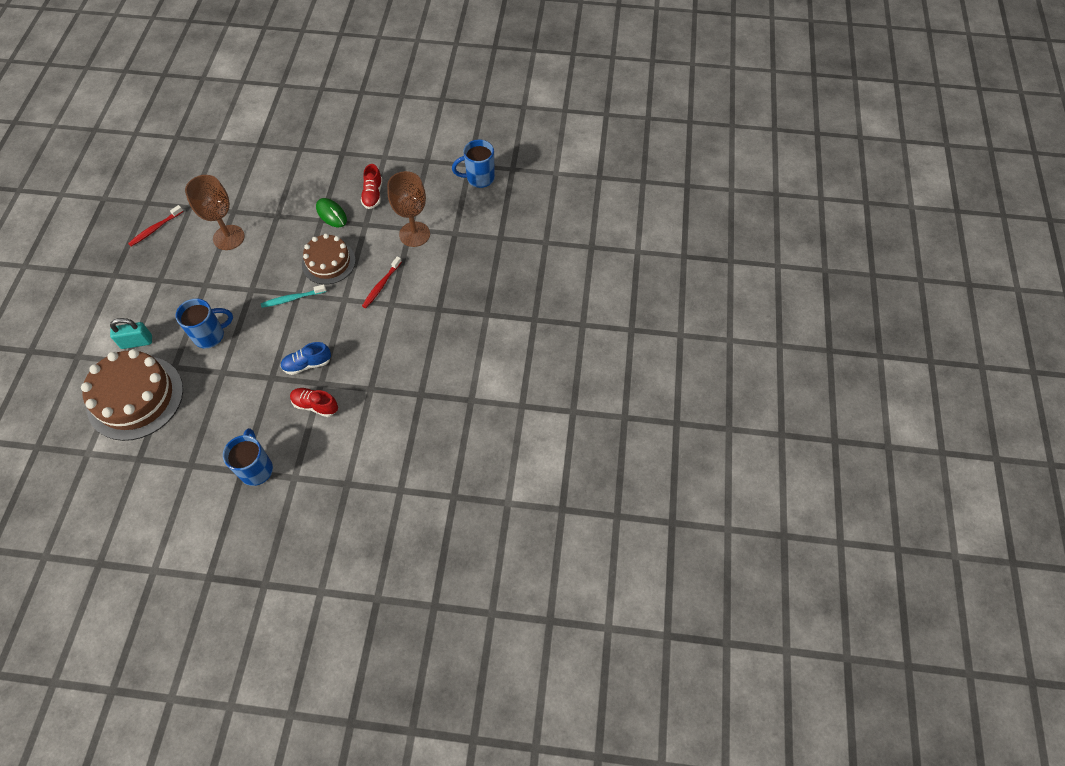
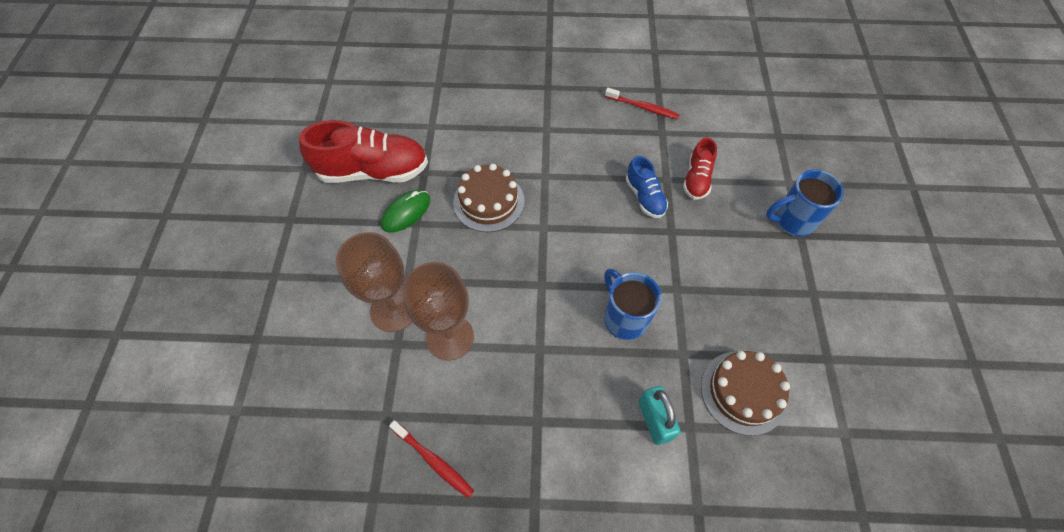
camera: 95 degrees left, 0 degrees up
(135, 397) = (743, 392): brown cake -> brown cake, size x0.63
(292, 298) = (551, 231): turquoise toothbrush -> none
(373, 195) = (373, 171): red shoe -> red shoe, size x1.88
(381, 285) = (520, 142): red toothbrush -> red toothbrush (643, 107)
(414, 234) = (440, 120): brown goblet -> brown goblet (393, 310)
(479, 178) = (353, 70): blue mug -> none

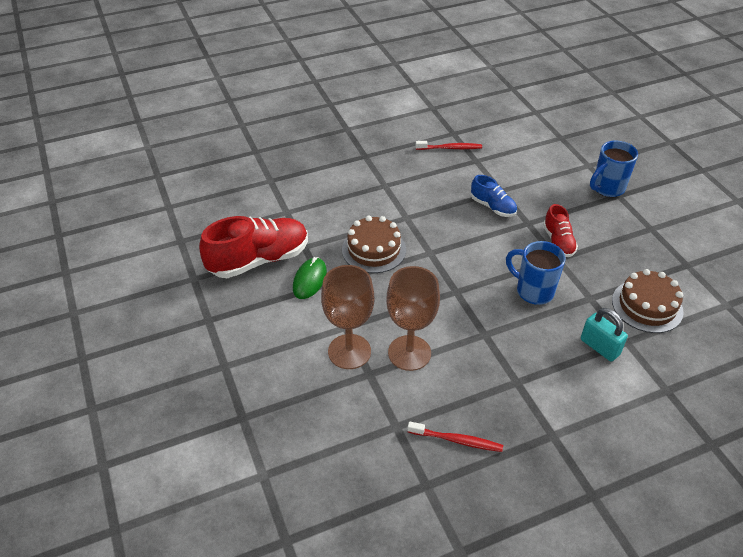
camera: 25 degrees left, 15 degrees down
(697, 179) = (522, 183): red shoe -> red shoe (558, 242)

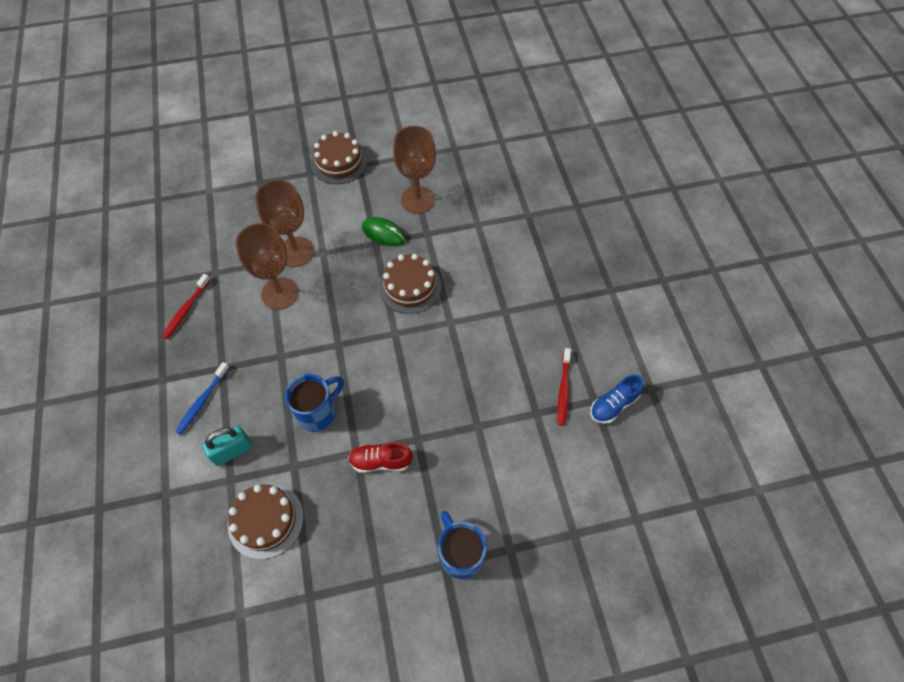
camera: 100 degrees right, 15 degrees up
(205, 339) = (339, 162): none -> brown cake
(259, 260) = (417, 200): red shoe -> brown goblet
(493, 207) = (450, 409): blue shoe -> blue shoe (613, 405)
(561, 388) = (202, 401): none -> blue toothbrush

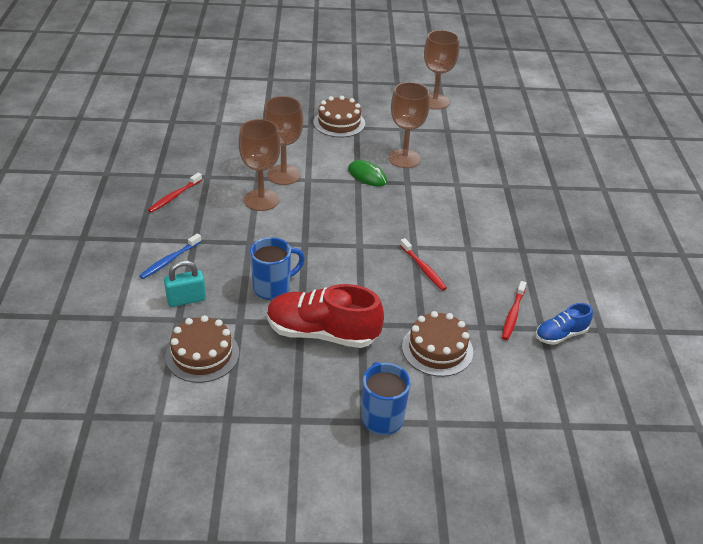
camera: 10 degrees right, 20 degrees down
(380, 461) = (322, 333): red shoe -> red shoe, size x1.88
(410, 286) = (382, 216): brown cake -> brown cake (437, 349)
(434, 109) = (435, 101): none -> brown goblet
(465, 350) = (423, 268): none -> red toothbrush

